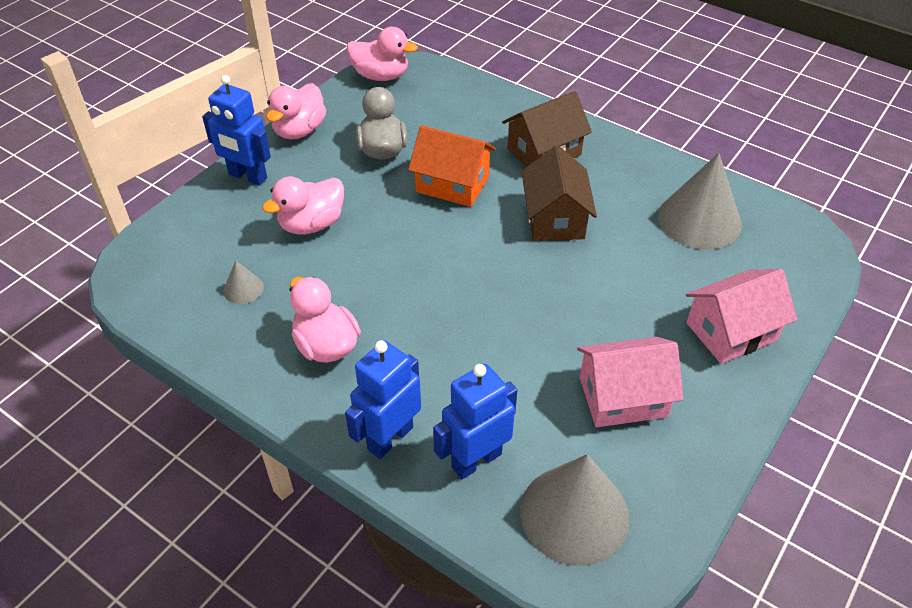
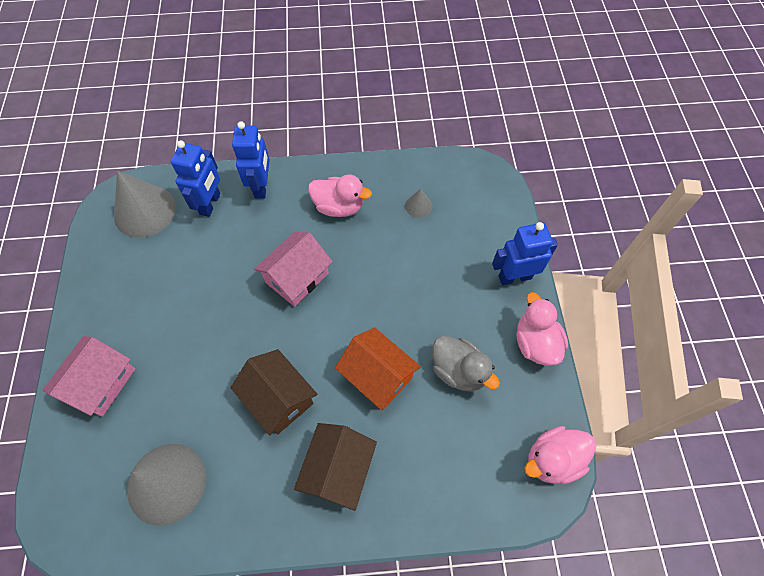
camera: 140 degrees right, 15 degrees up
(311, 224) = (432, 272): pink duck -> none
(452, 184) = (378, 376): orange house -> orange house turned 60 degrees clockwise
(623, 397) = (151, 288): pink house -> pink house (297, 278)

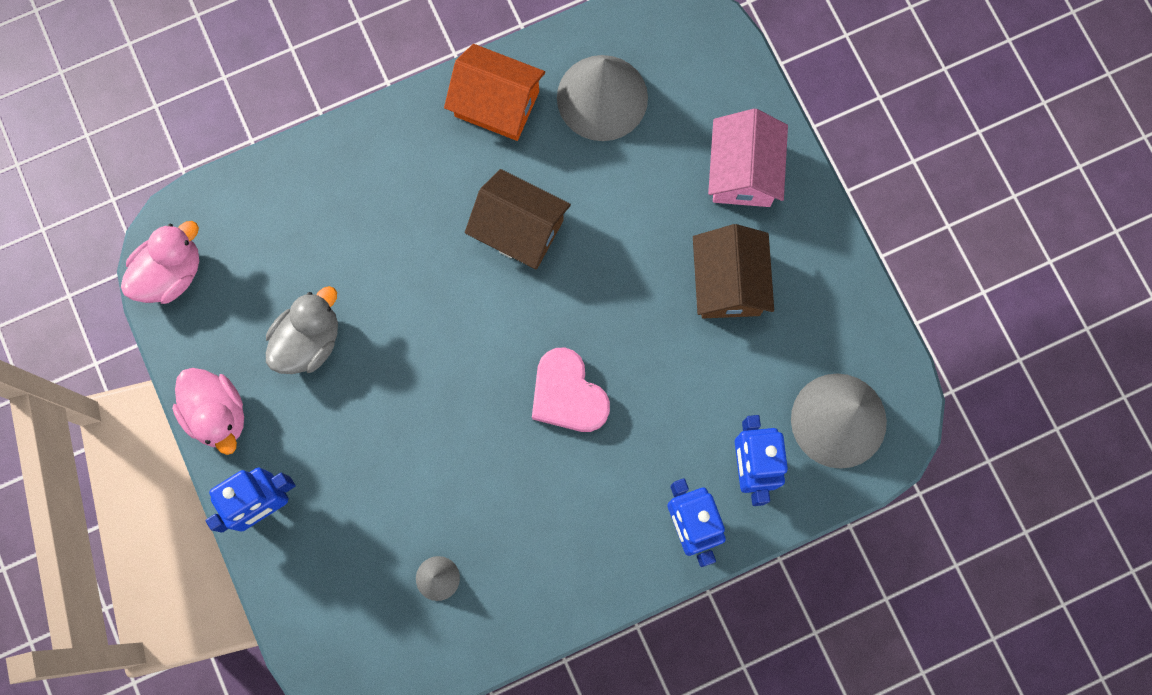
camera: 160 degrees right, 15 degrees up
(297, 278) = (568, 394): pink house -> pink heart
(338, 469) = (416, 177): brown house -> brown house (728, 283)
(339, 207) = (556, 532): pink duck -> none
(378, 376) = (409, 299): orange house -> orange house (497, 104)
(458, 371) = (309, 341): grey duck -> grey duck turned 105 degrees clockwise

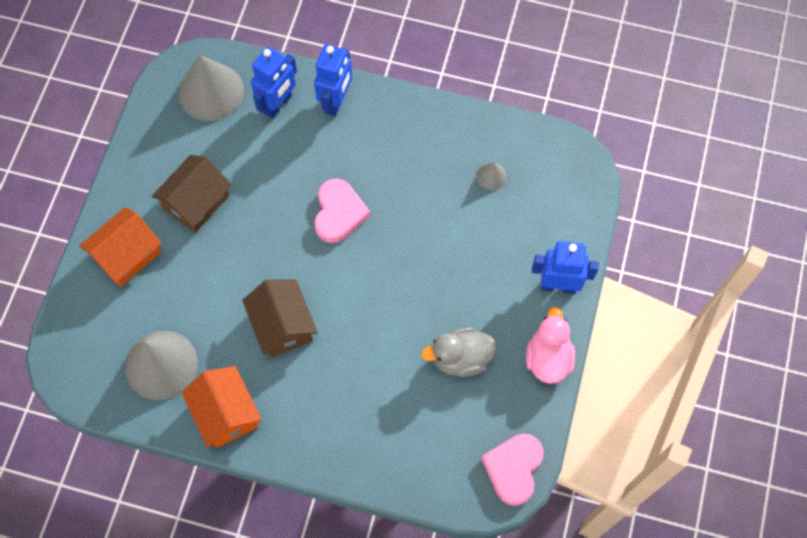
camera: 140 degrees left, 10 degrees down
(171, 273) = (513, 469): pink duck -> pink heart
(743, 172) = (127, 255): pink house -> orange house

